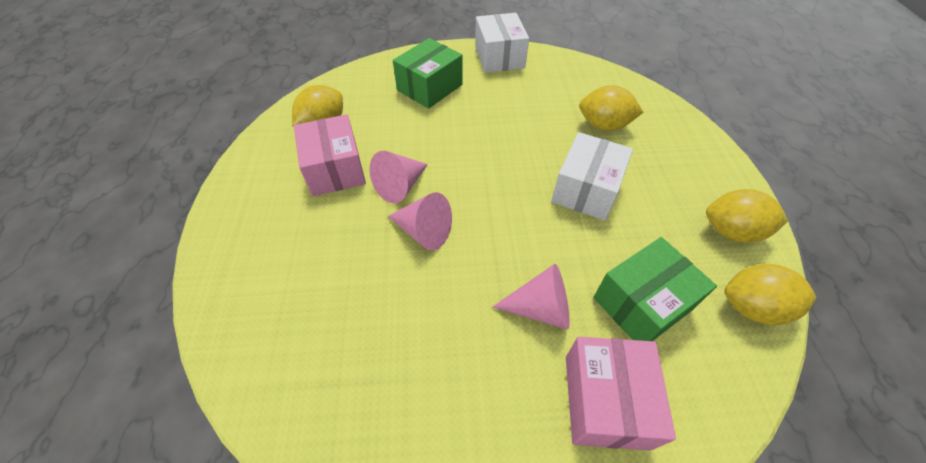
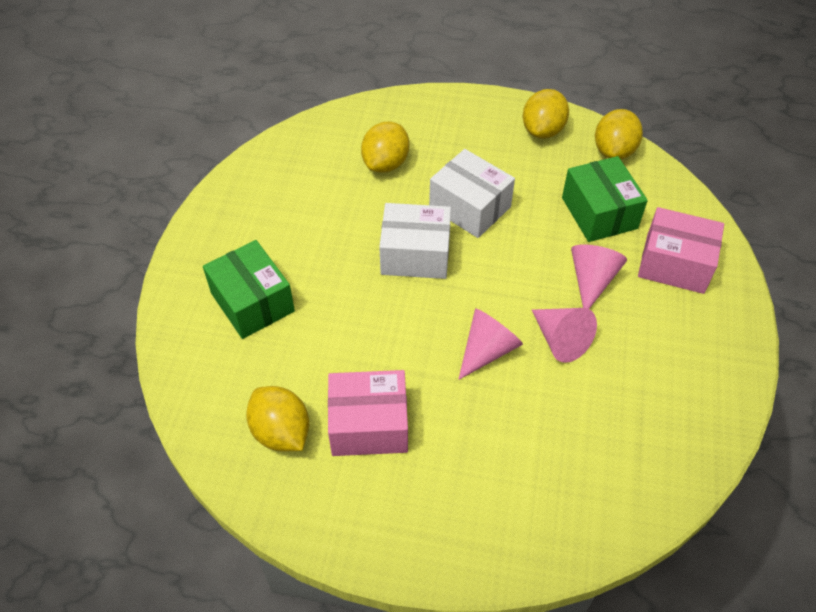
camera: 75 degrees left, 0 degrees up
(400, 186) = (417, 361): pink cone -> pink cone (560, 340)
(499, 57) = (222, 217): white box -> white box (415, 255)

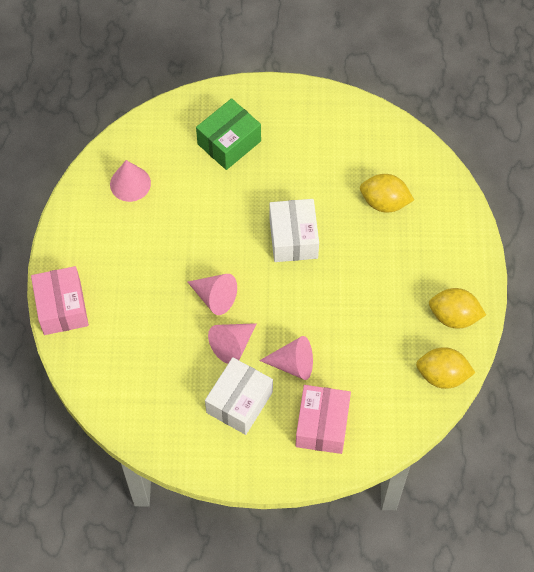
camera: 80 degrees right, 10 degrees up
(281, 432) = (130, 183): yellow lemon -> pink cone
(369, 425) = (143, 233): pink box -> pink box (62, 308)
(470, 207) = (350, 269): white box -> white box (239, 402)
(599, 213) = (365, 366): green box -> none

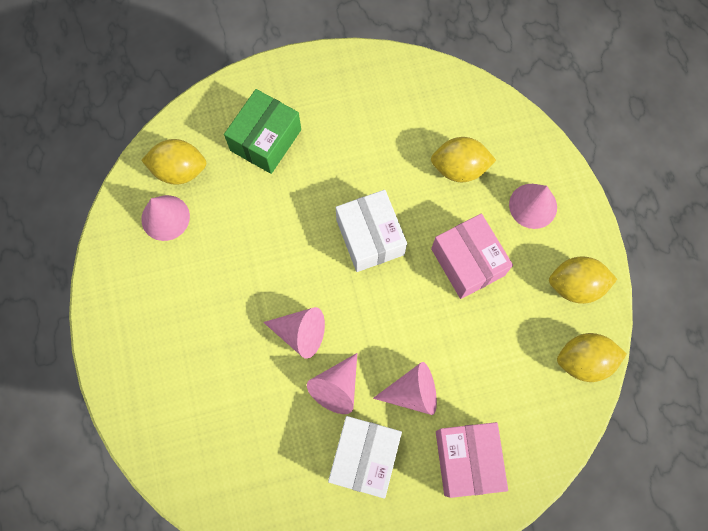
camera: 15 degrees left, 10 degrees up
(62, 308) = (125, 393): pink box -> pink box (467, 262)
(152, 150) = (179, 170): none -> yellow lemon
(438, 246) = (533, 206): none -> pink cone

